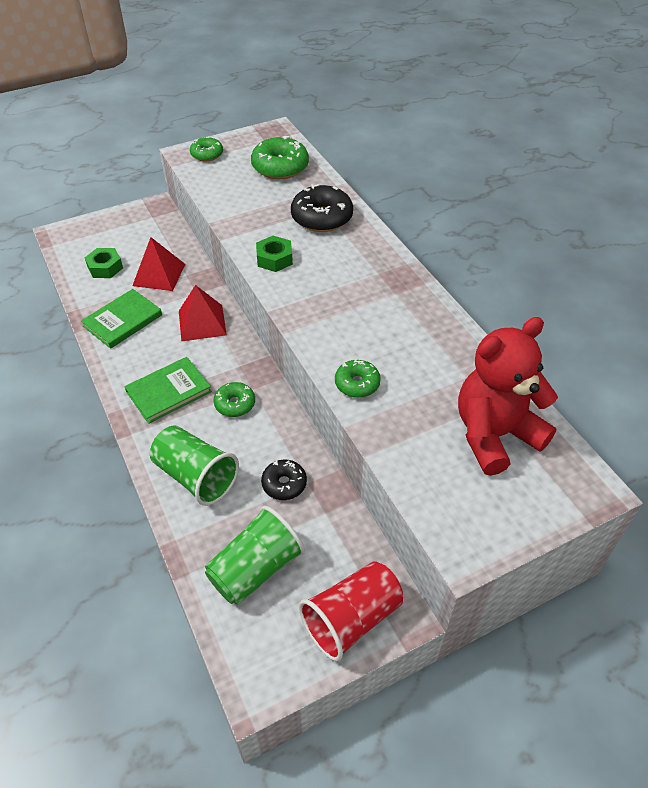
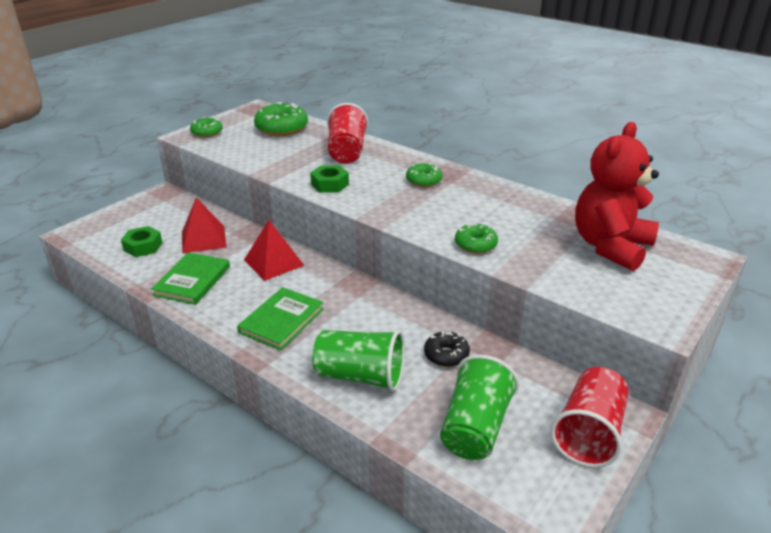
camera: 25 degrees left, 15 degrees down
(235, 404) = (353, 311): green donut -> green donut (423, 181)
(322, 218) = (347, 151): black donut -> red cup

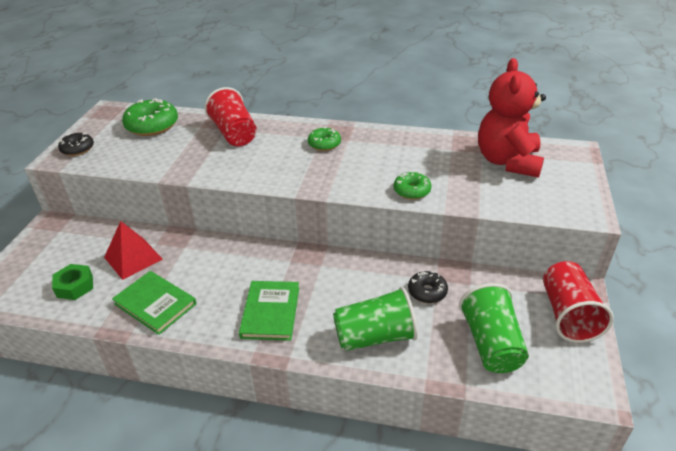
camera: 25 degrees left, 5 degrees up
(192, 281) = (155, 304): green book -> green book turned 45 degrees counterclockwise
(207, 133) = (77, 149): green donut -> black donut
(274, 262) = (220, 259): red pyramid -> none
(330, 184) = (245, 170): green nut -> none

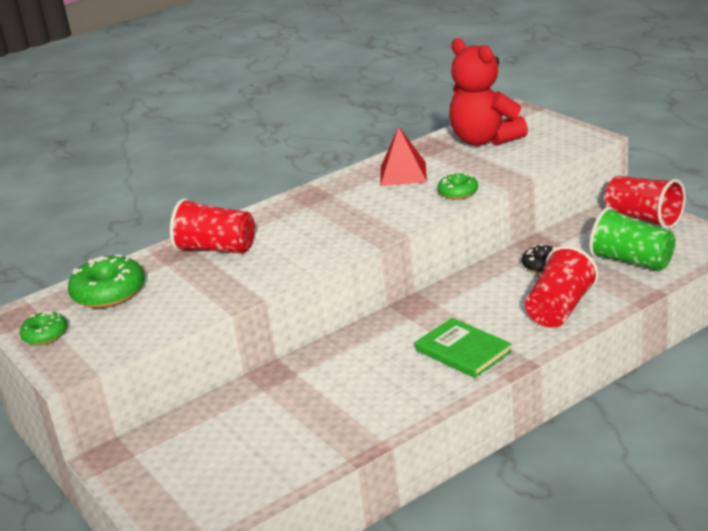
camera: 45 degrees left, 10 degrees down
(75, 286) = (257, 463): green nut -> none
(77, 149) = (71, 353): black donut -> none
(133, 258) = (267, 411): red pyramid -> red pyramid (403, 173)
(155, 304) = (361, 415): green book -> none
(324, 144) = (320, 208): green donut -> green donut (45, 335)
(375, 336) = (560, 309): green cup -> red cup

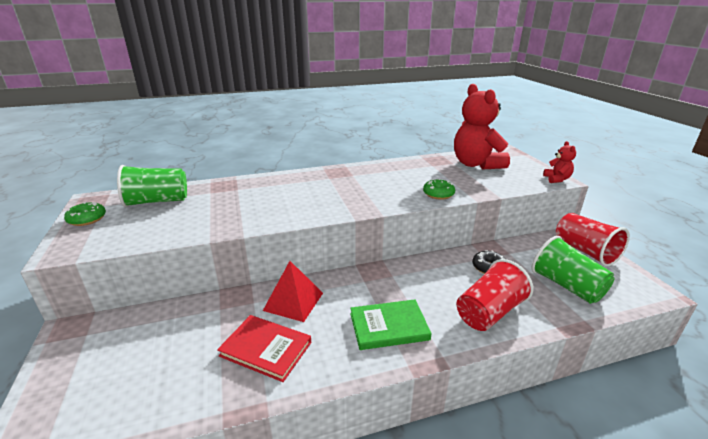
camera: 15 degrees right, 0 degrees up
(109, 293) = (157, 201): green donut -> green cup
(216, 249) = (249, 190): red cup -> none
(348, 406) = (266, 349): none -> red book
(403, 173) = (407, 172): red pyramid -> red pyramid (293, 301)
(463, 351) = (389, 327): green book -> green book turned 75 degrees counterclockwise
(590, 137) = (556, 179): none -> red teddy bear

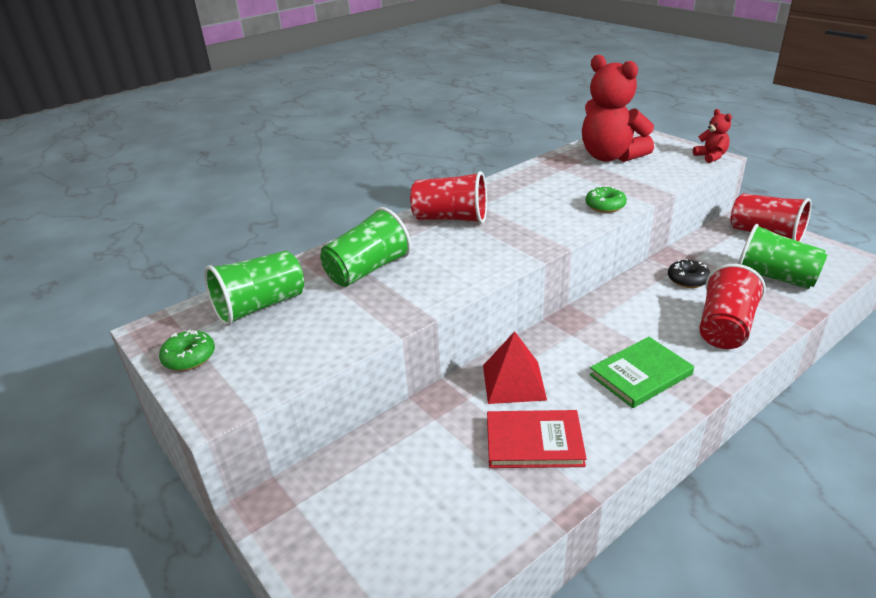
camera: 20 degrees left, 5 degrees up
(239, 196) = (367, 270): none -> green cup
(325, 179) = (451, 218): none -> red cup

